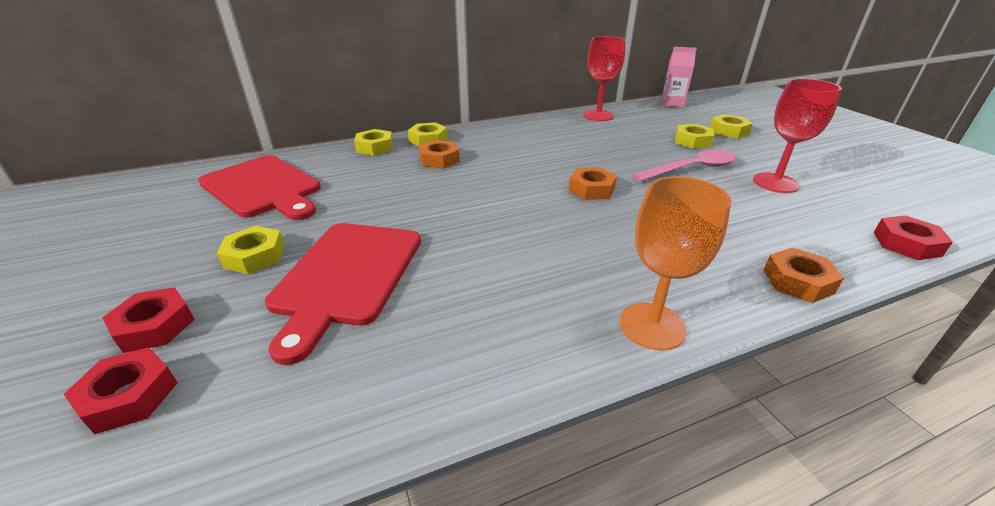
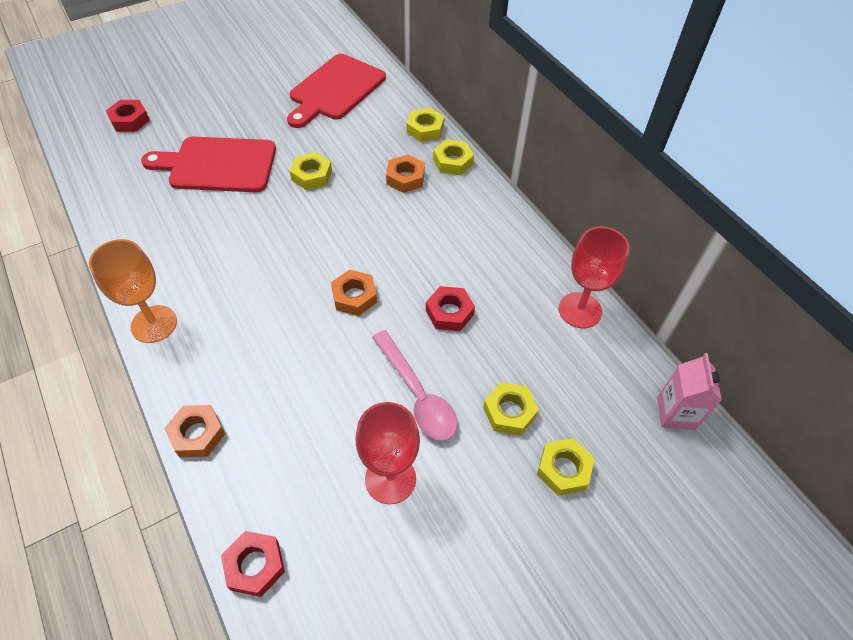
camera: 80 degrees right, 20 degrees up
(154, 326) = (177, 106): red nut -> red nut (449, 312)
(254, 256) = (241, 118): yellow nut -> yellow nut (311, 175)

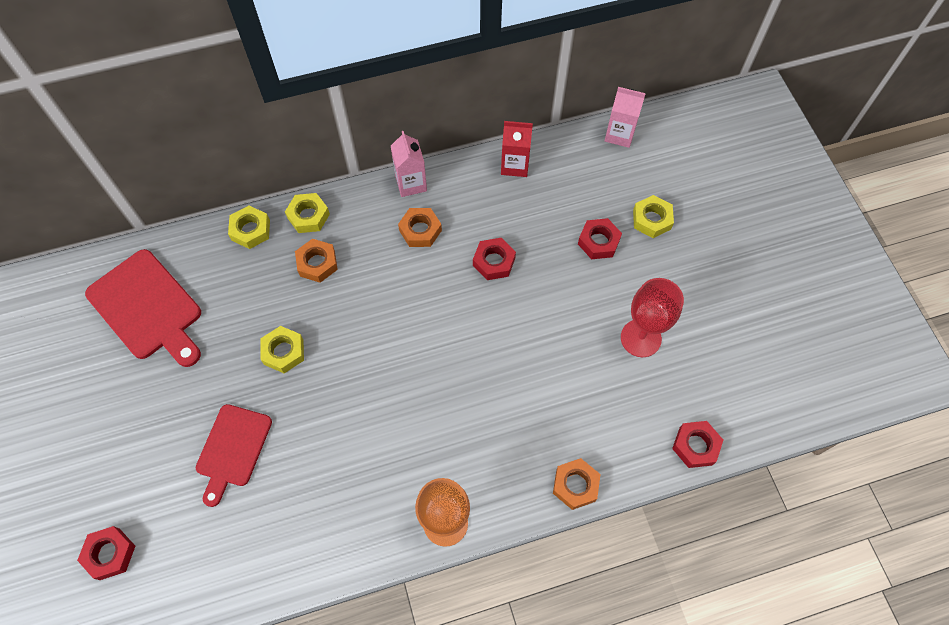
camera: 75 degrees left, 10 degrees up
(218, 165) = (232, 449): red cutting board -> red cutting board, size x0.67
(354, 296) = (457, 335): orange nut -> orange nut (420, 230)
(417, 394) = (570, 304): pink spoon -> none
(509, 412) = (598, 242): yellow nut -> red nut
(518, 226) = (411, 183): none -> pink carton
(580, 310) = (515, 165): red goblet -> red carton

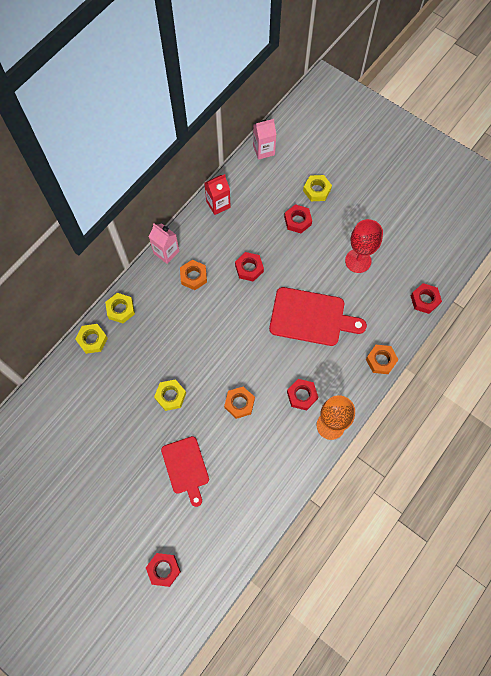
camera: 35 degrees left, 5 degrees up
(147, 308) = (68, 425): red cutting board -> red cutting board (311, 317)
(317, 263) = (149, 334): orange nut -> orange nut (239, 403)
(438, 459) = (302, 395): none -> red nut

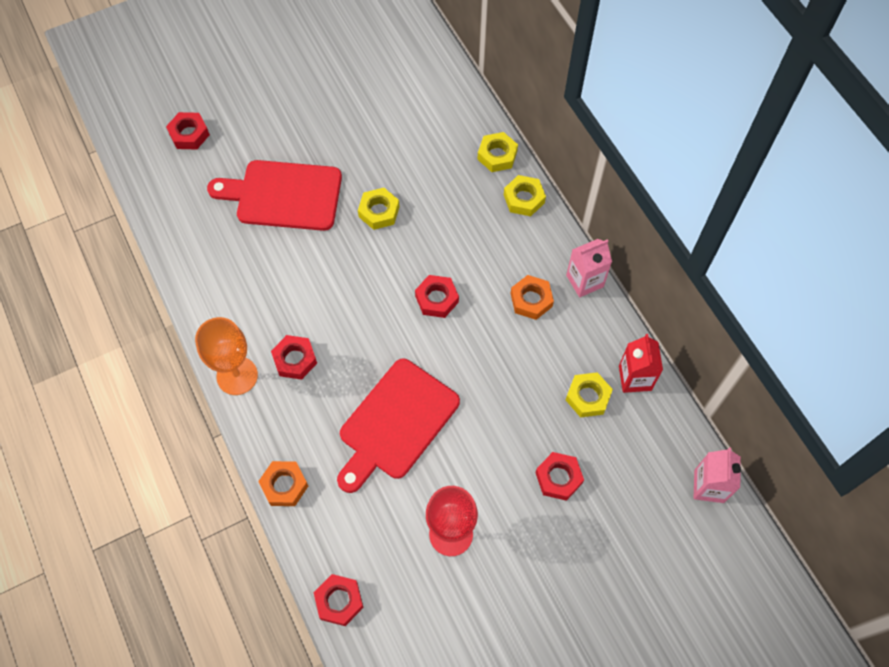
camera: 115 degrees right, 5 degrees down
(186, 467) = (283, 195): red cutting board -> red cutting board, size x1.50
(239, 403) = (326, 283): orange nut -> none
(249, 268) = (510, 375): red nut -> red nut (437, 299)
(317, 190) = (601, 533): yellow nut -> yellow nut (588, 397)

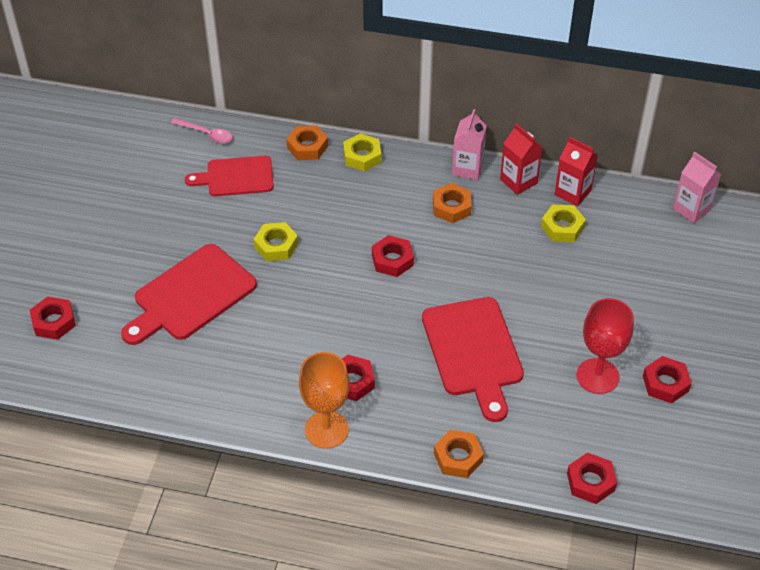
camera: 50 degrees left, 15 degrees down
(421, 134) = (236, 177): none -> red cutting board
(445, 83) = (206, 134): none -> pink spoon
(497, 155) = (307, 147): yellow nut -> orange nut
(558, 478) = (610, 285): red nut -> red nut (665, 383)
(607, 328) = (518, 181): none -> red carton

